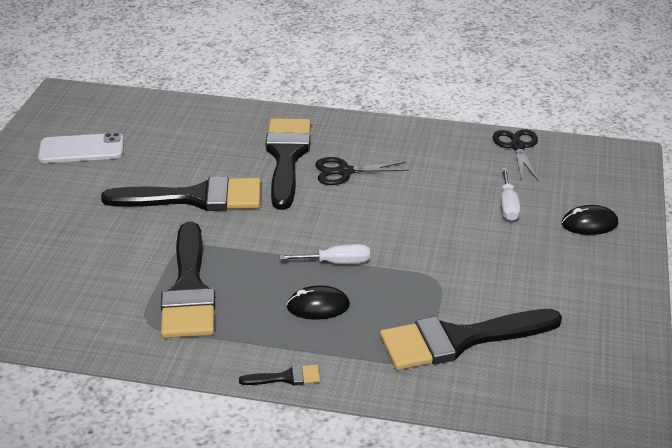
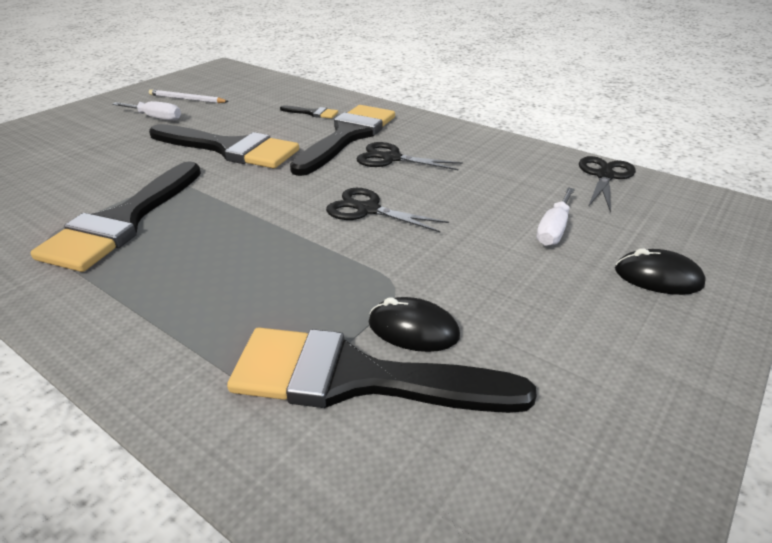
camera: 25 degrees right, 0 degrees up
(81, 149) = (187, 99): white phone -> white pencil
(286, 377) = (93, 351): black brush -> black brush (312, 113)
(318, 306) = (227, 276): black mouse -> black mouse (413, 329)
(336, 262) = (297, 236): white screwdriver -> white screwdriver (156, 118)
(368, 226) = (368, 210): none -> black scissors

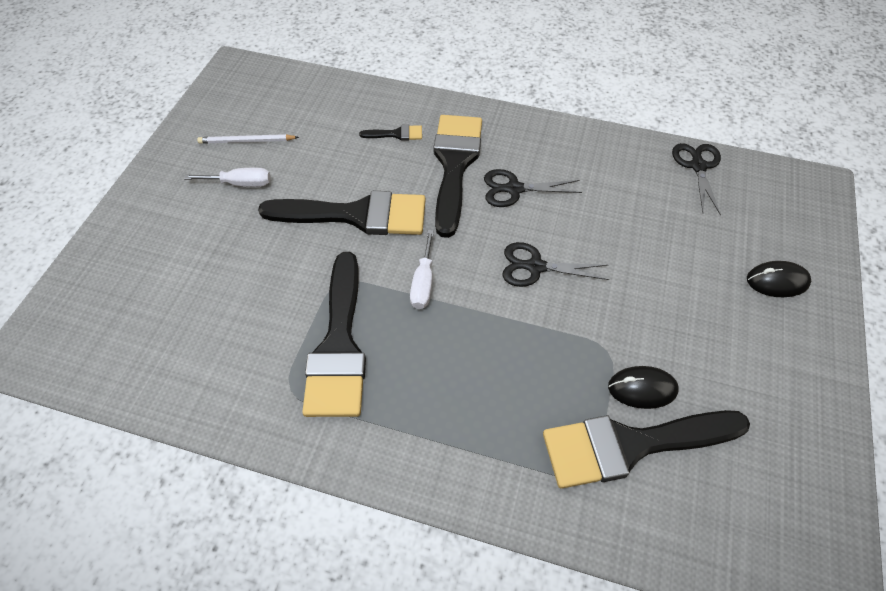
camera: 20 degrees left, 20 degrees up
(553, 229) = (687, 249): white screwdriver -> white screwdriver (423, 283)

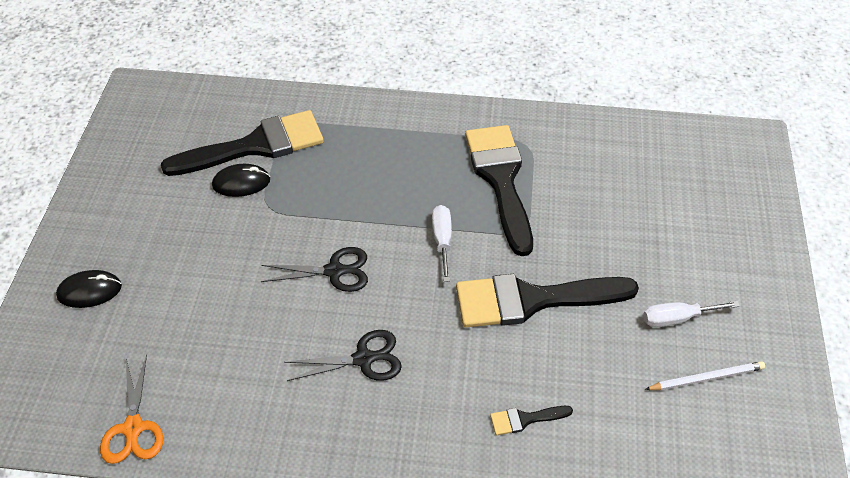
camera: 170 degrees right, 5 degrees down
(454, 165) = (440, 382): black brush -> none
(698, 166) = (133, 428): black scissors -> orange scissors

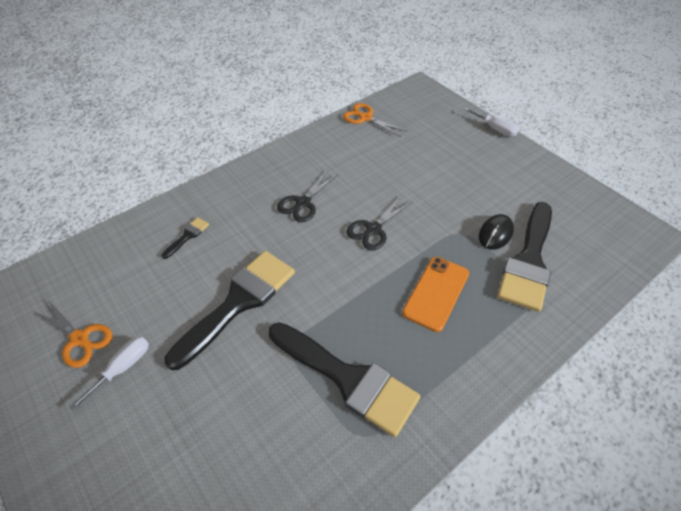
camera: 135 degrees right, 0 degrees up
(89, 291) = (466, 139): black mouse -> none
(361, 181) = (436, 293): none -> orange phone
(442, 240) = (336, 295): white screwdriver -> white screwdriver (495, 129)
(706, 378) = (79, 339): white pencil -> orange scissors

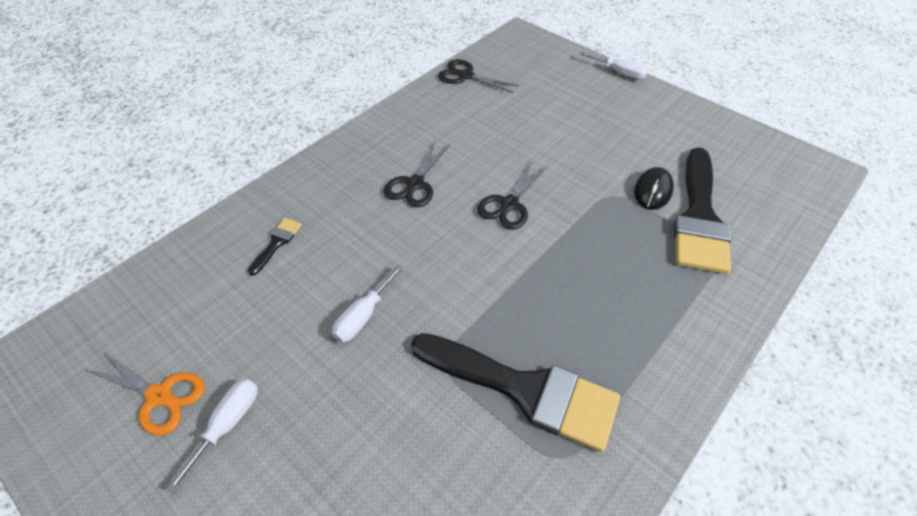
camera: 10 degrees left, 0 degrees up
(239, 302) = (363, 316): black brush -> white screwdriver
(365, 118) = (465, 76): orange scissors -> black scissors
(436, 293) = (603, 269): orange phone -> none

